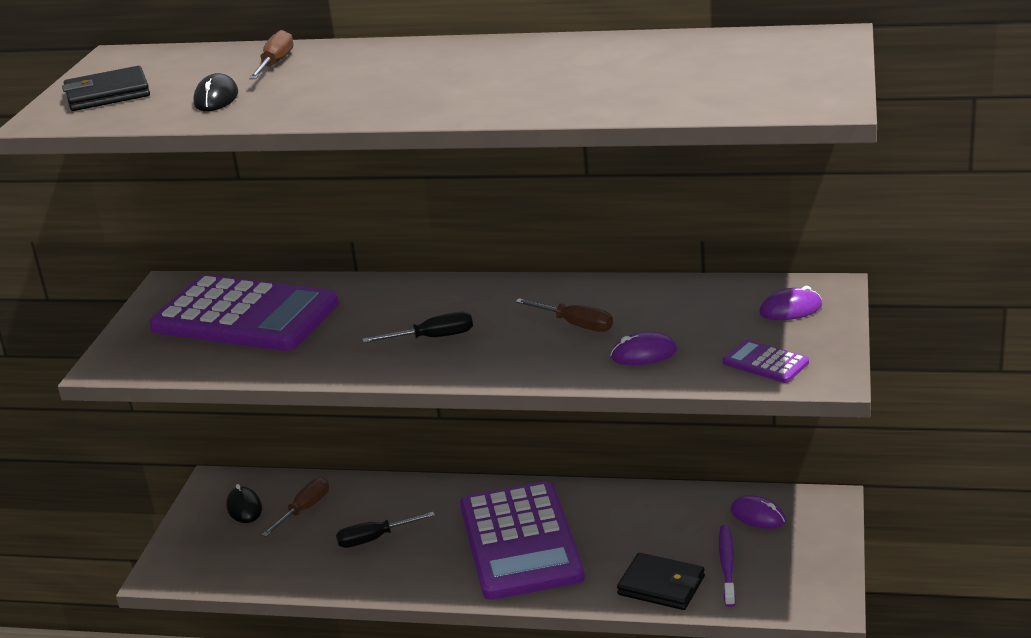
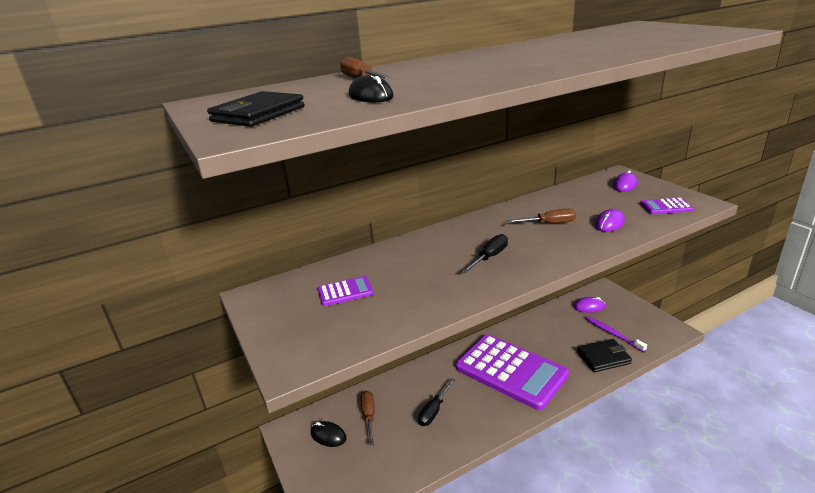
camera: 40 degrees left, 0 degrees up
(245, 316) = (345, 292): purple calculator -> purple calculator, size x0.41

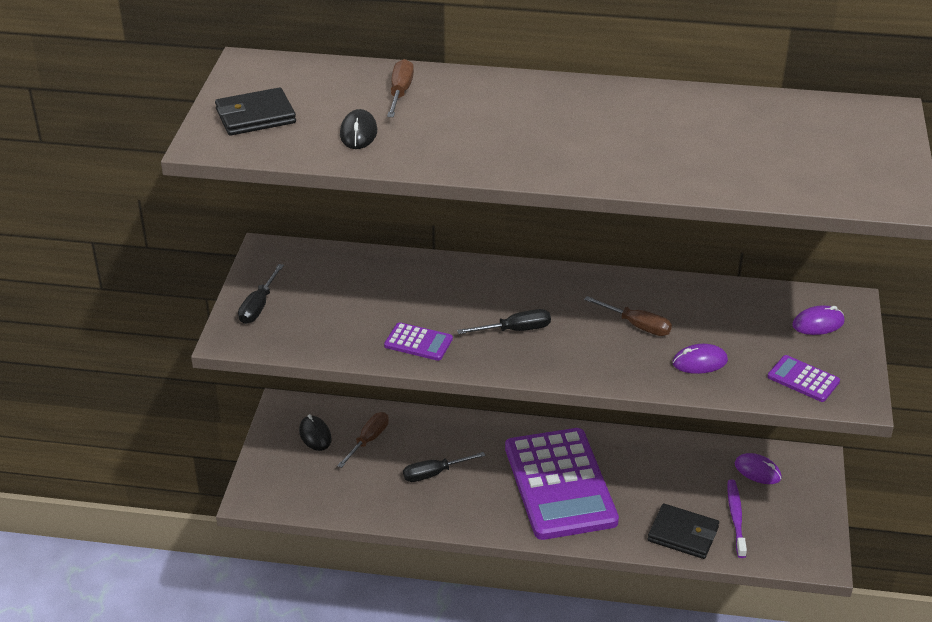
camera: 35 degrees right, 10 degrees up
(287, 332) = (258, 306): none -> black screwdriver
(345, 292) = (344, 292): purple calculator -> purple calculator (418, 342)

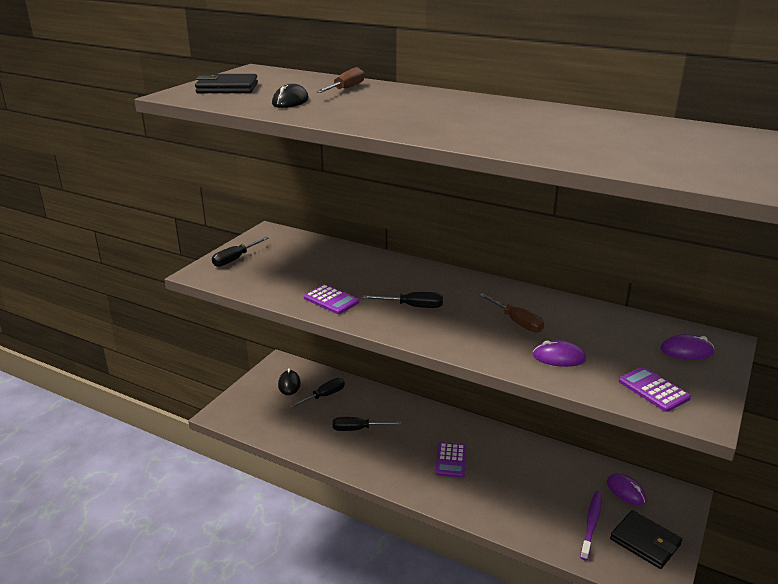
camera: 20 degrees right, 10 degrees down
(368, 440) = (324, 396): brown screwdriver -> black screwdriver
(560, 484) = (451, 460): purple calculator -> purple calculator, size x0.41
(683, 534) = (537, 525): black wallet -> black wallet (645, 542)

